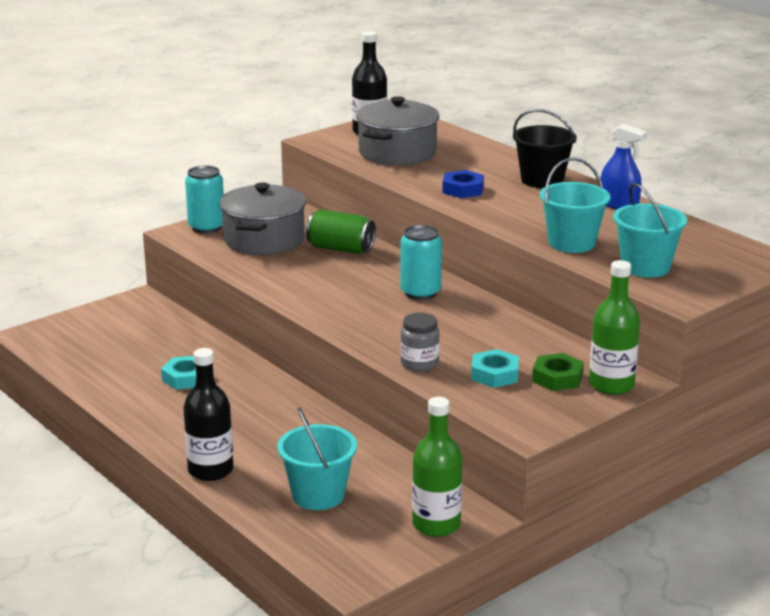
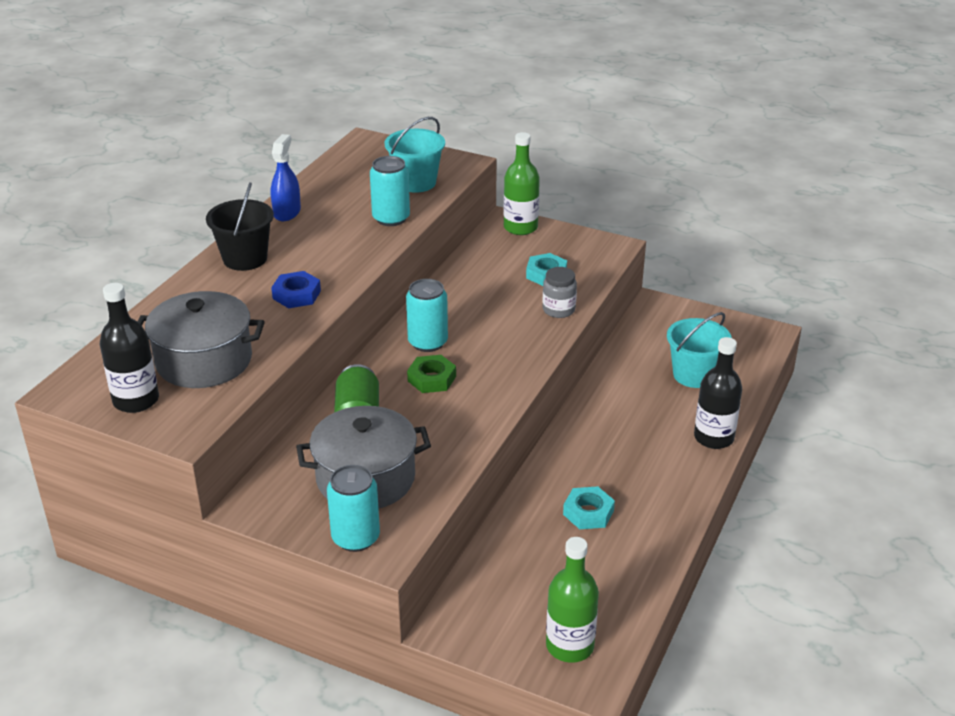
camera: 115 degrees left, 10 degrees up
(436, 524) = (678, 317): green bottle -> green bottle (570, 646)
(557, 378) = (529, 249): green nut -> green nut (432, 379)
(571, 243) = (391, 218): turquoise bucket -> turquoise can

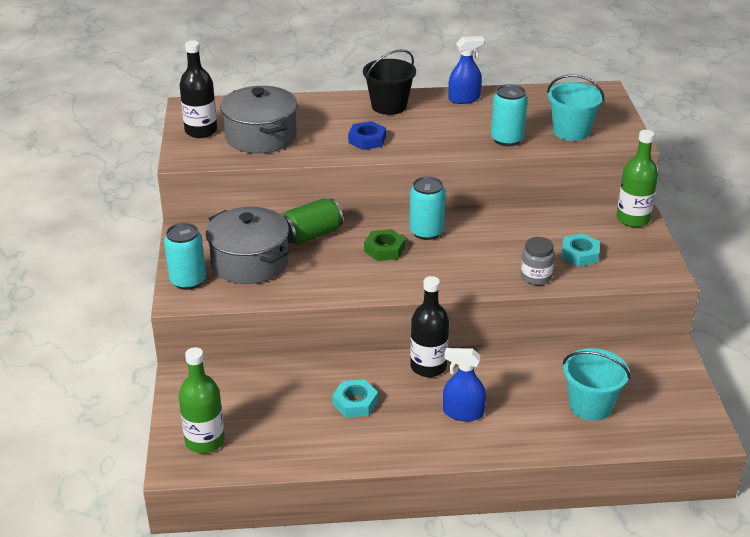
camera: 60 degrees right, 0 degrees up
(652, 449) = (463, 413): none -> blue spray bottle
(713, 438) = (512, 444): black bottle -> black bottle (428, 367)

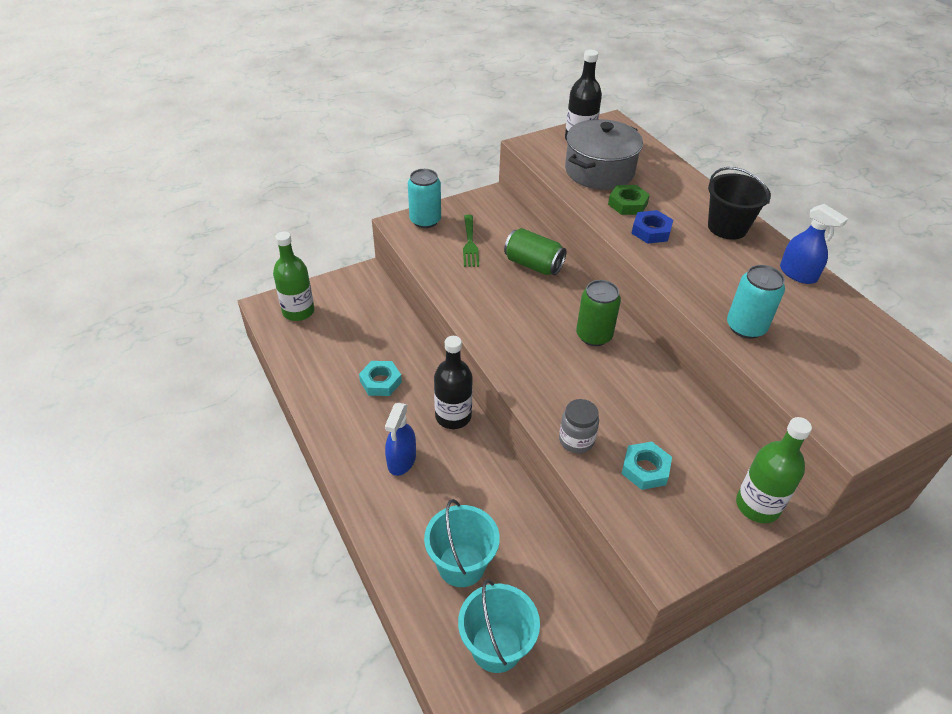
camera: 65 degrees right, 10 degrees up
(250, 262) = (470, 243): grey pot -> green fork
(384, 249) = (544, 315): green nut -> green nut (627, 204)
(426, 232) = (594, 335): turquoise can -> green can
(463, 413) = (401, 460): blue spray bottle -> blue spray bottle turned 150 degrees counterclockwise
(571, 131) = (817, 377): turquoise bucket -> turquoise bucket (496, 647)

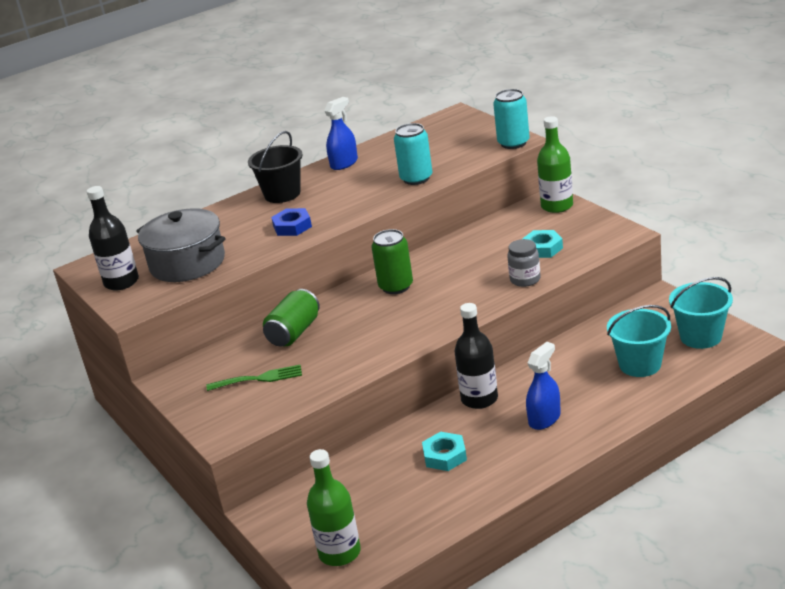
camera: 90 degrees left, 15 degrees down
(401, 460) = (544, 419): blue spray bottle -> blue spray bottle turned 60 degrees counterclockwise
(425, 220) = (215, 419): turquoise can -> turquoise can (513, 143)
(627, 204) = (248, 242): green nut -> none

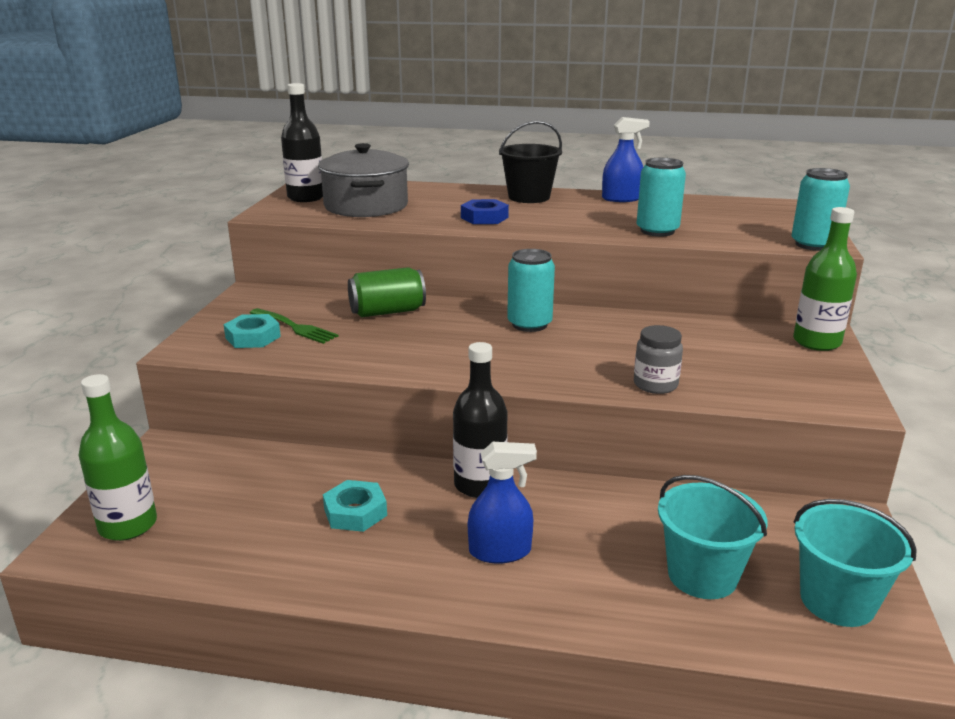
camera: 40 degrees right, 5 degrees down
(396, 286) = (529, 324): green can -> turquoise can
(542, 248) = (728, 369): turquoise nut -> turquoise nut (253, 337)

